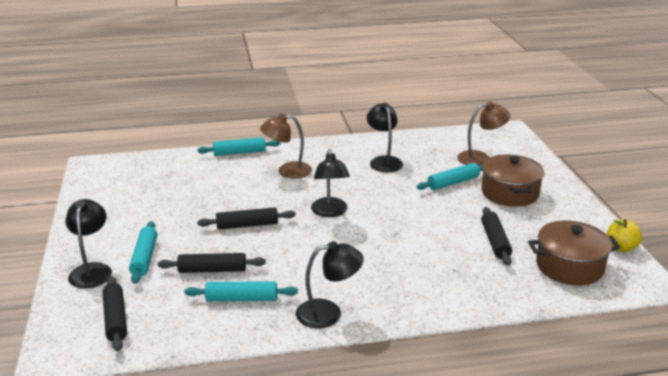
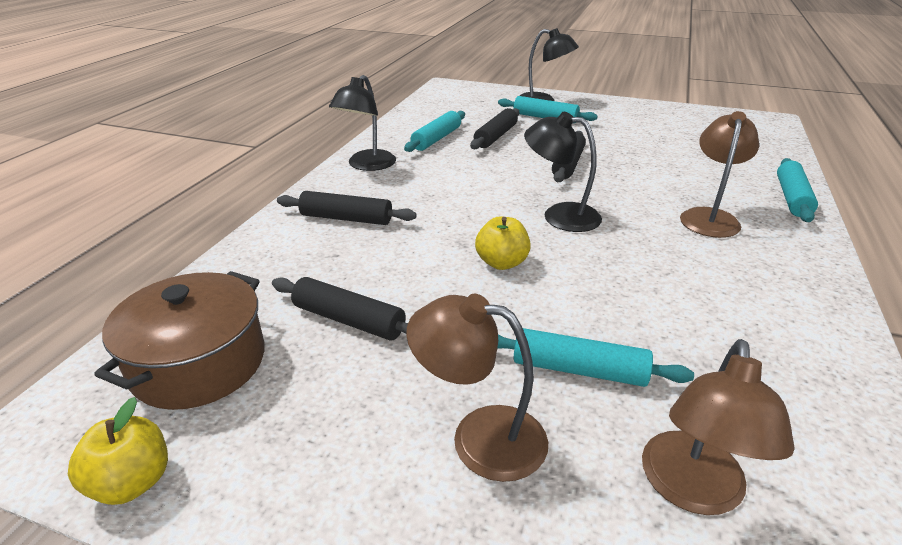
camera: 120 degrees right, 5 degrees up
(116, 319) = (465, 101): black rolling pin -> black rolling pin (346, 218)
(384, 161) = (721, 318): black lamp -> none
(400, 217) = (501, 263): none -> yellow apple
(453, 183) = (579, 370): turquoise rolling pin -> turquoise rolling pin turned 75 degrees counterclockwise
(509, 193) = (480, 437): brown pot -> brown lamp

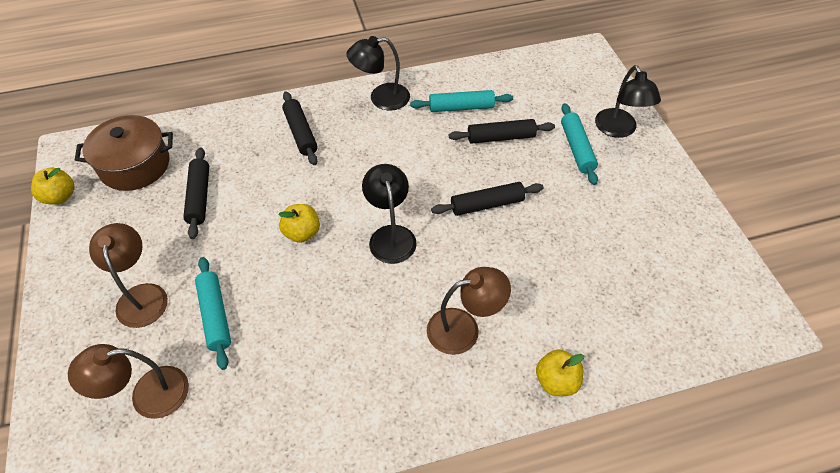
camera: 55 degrees right, 20 degrees up
(792, 198) = (556, 381): turquoise rolling pin -> yellow apple

